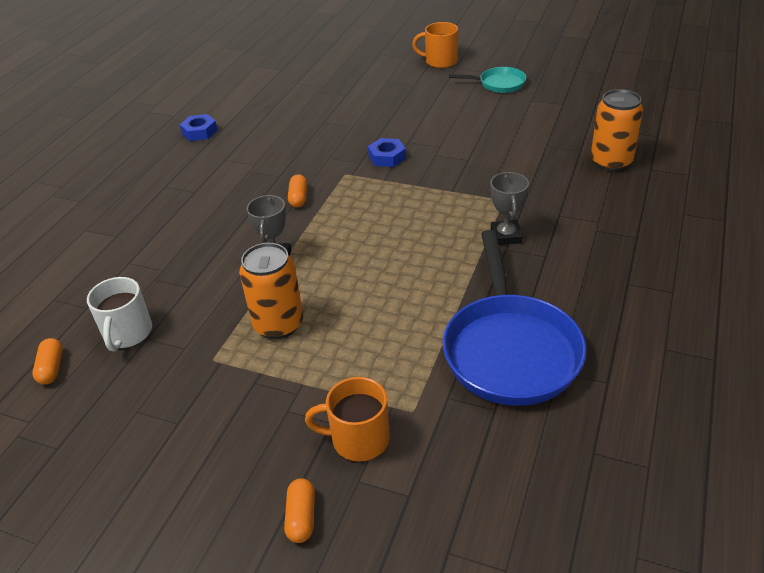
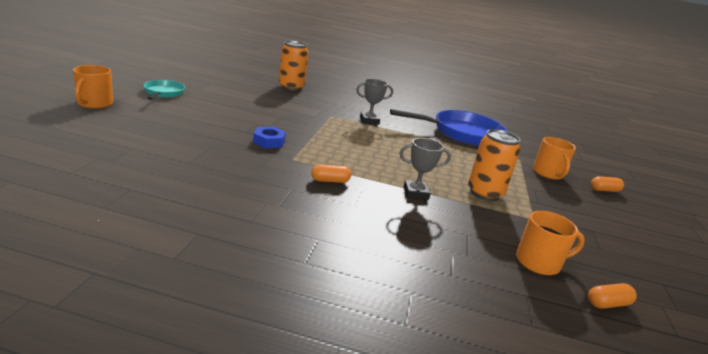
camera: 105 degrees left, 15 degrees down
(127, 333) = (539, 262): white mug -> orange mug
(199, 132) = (168, 243): blue nut -> none

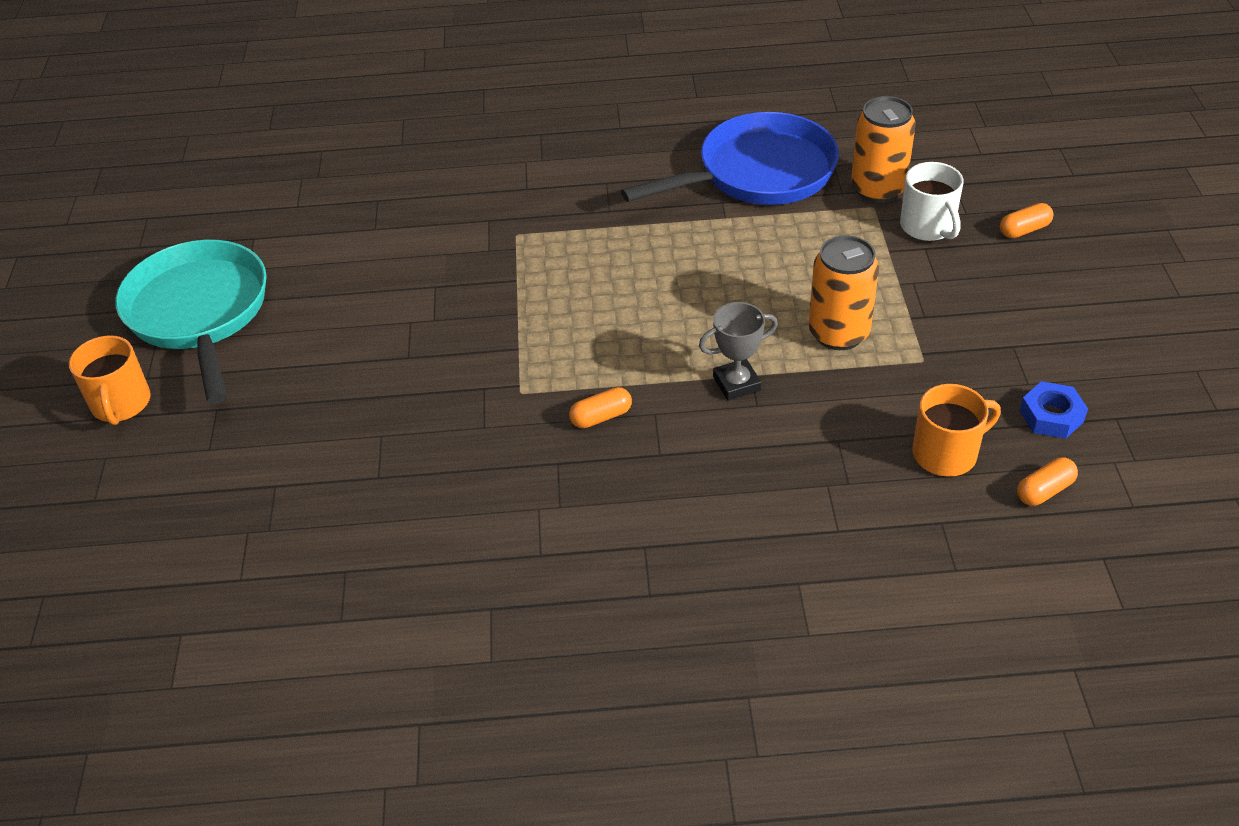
camera: 10 degrees left, 20 degrees up
(163, 93) = (200, 313): turquoise pan -> turquoise pan, size x1.96
(269, 141) = (459, 364): blue nut -> blue nut (1051, 416)
(291, 87) = (397, 173): orange can -> orange can (878, 189)
(369, 120) = (586, 216): grey trophy -> none
(548, 173) = (928, 227): orange mug -> white mug

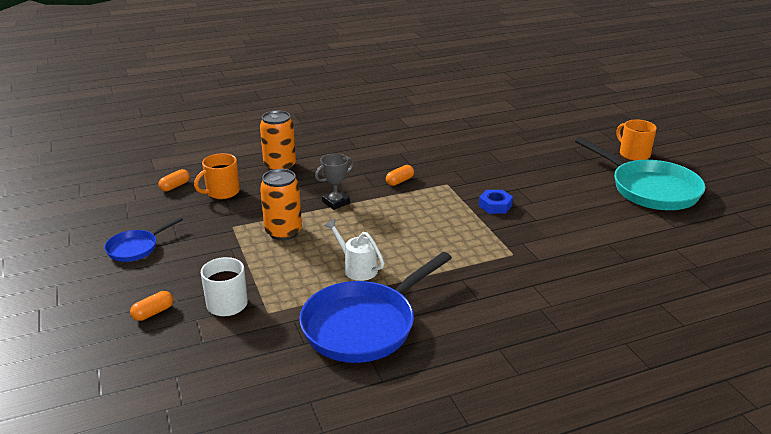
camera: 160 degrees right, 15 degrees down
(742, 250) = (356, 268): none -> white watering can
(878, 189) = (265, 327): orange can -> orange can (280, 166)
(1051, 416) = (163, 213): blue nut -> blue nut (495, 206)
(1080, 343) = (135, 248): none -> blue pan

